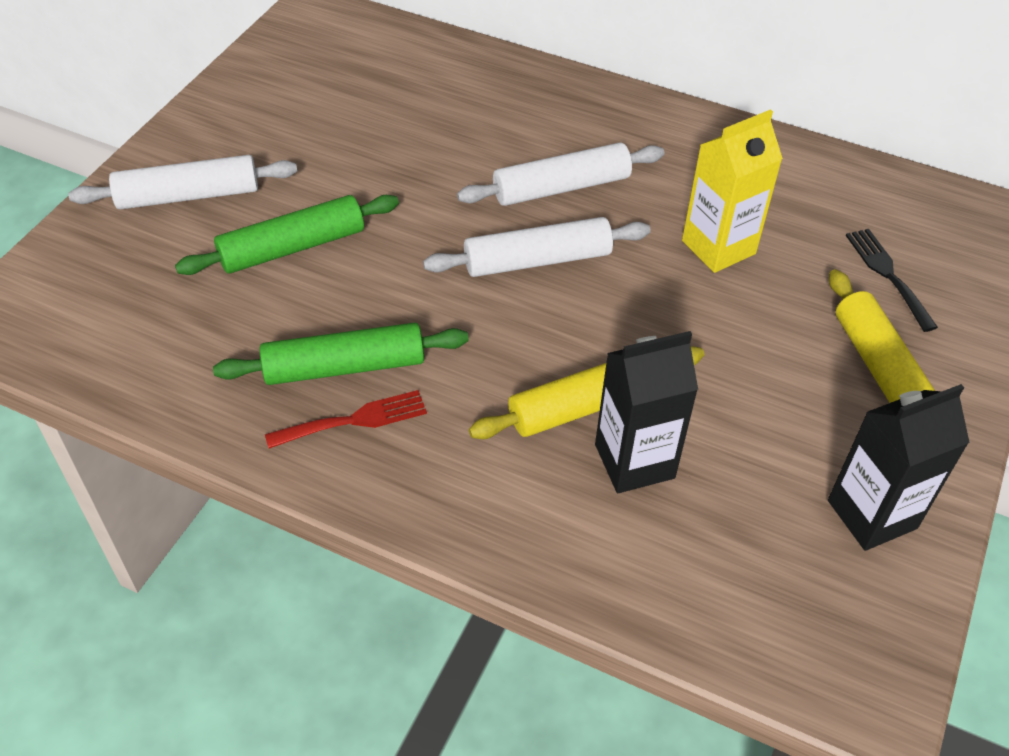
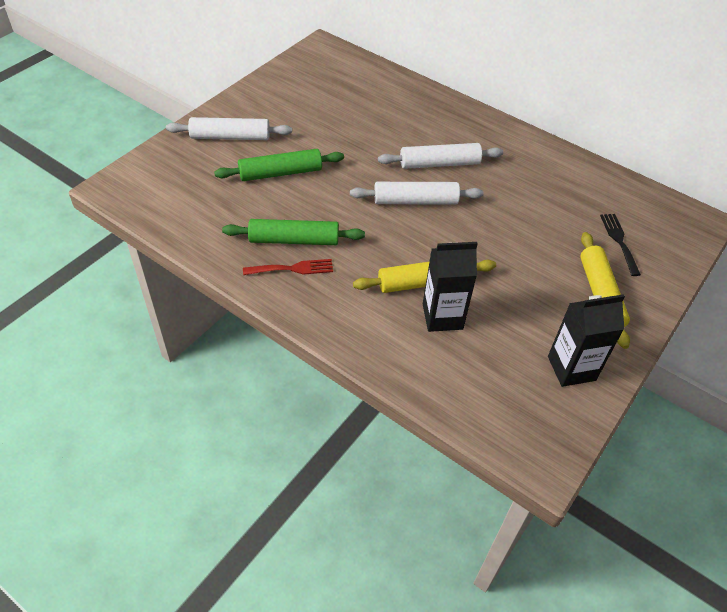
camera: 10 degrees right, 0 degrees up
(718, 247) = (522, 210): yellow carton -> none

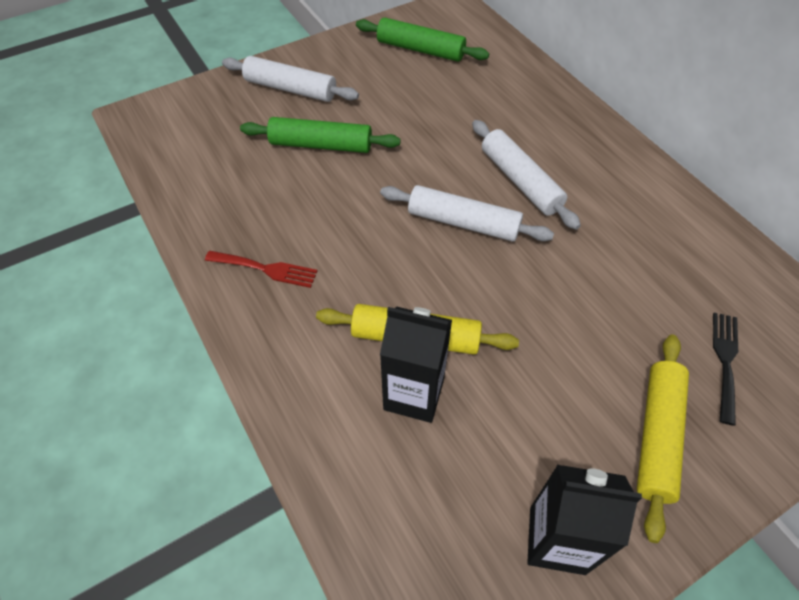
camera: 25 degrees right, 5 degrees up
(294, 240) = (288, 232): green rolling pin -> green rolling pin (420, 49)
(439, 164) = (520, 181): white rolling pin -> white rolling pin turned 45 degrees clockwise

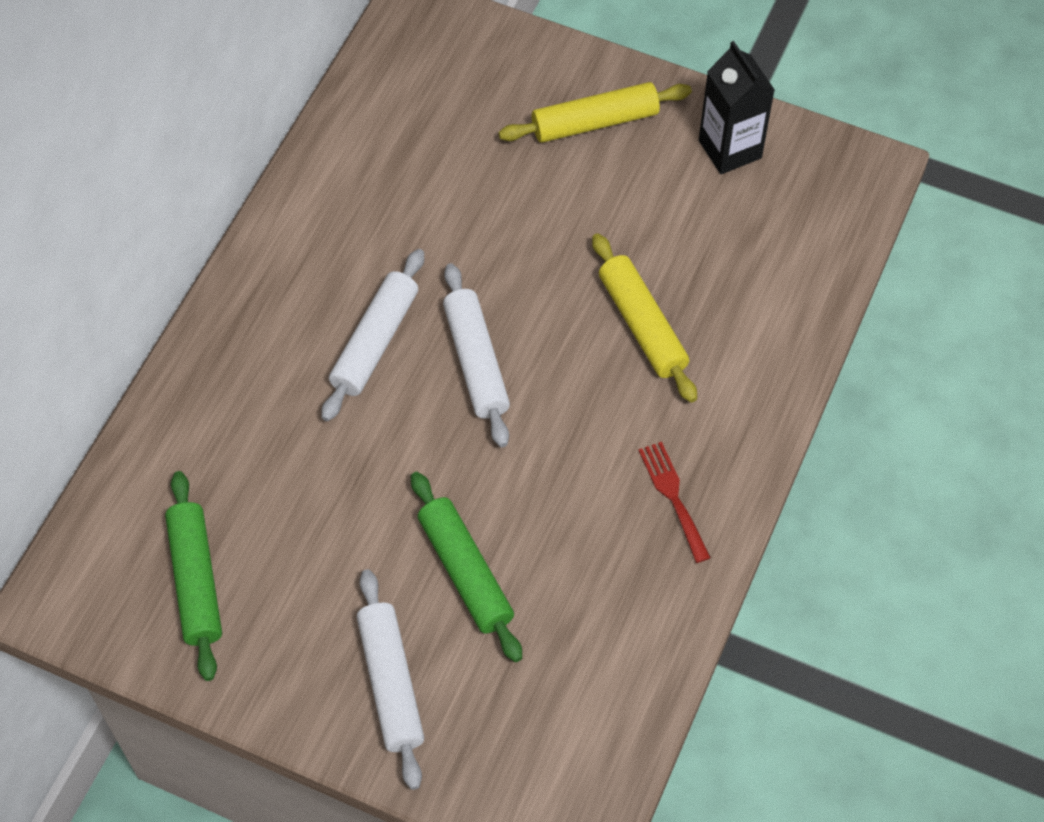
camera: 125 degrees left, 5 degrees up
(414, 394) = (696, 295): black carton -> none
(725, 361) = (484, 102): black fork -> none

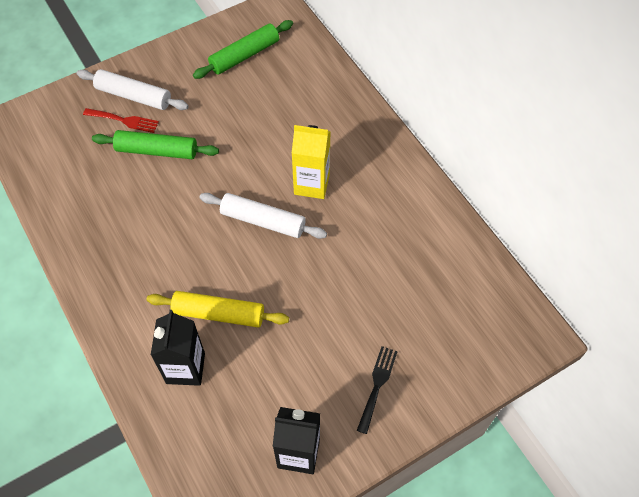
camera: 125 degrees right, 0 degrees up
(196, 580) = (244, 55): green rolling pin -> green rolling pin turned 60 degrees counterclockwise
(375, 342) = (311, 184): white rolling pin -> yellow carton
(595, 122) = (377, 385): yellow rolling pin -> black fork
(673, 496) = (112, 260): red fork -> red fork (124, 120)
(735, 313) = (185, 368): none -> black carton

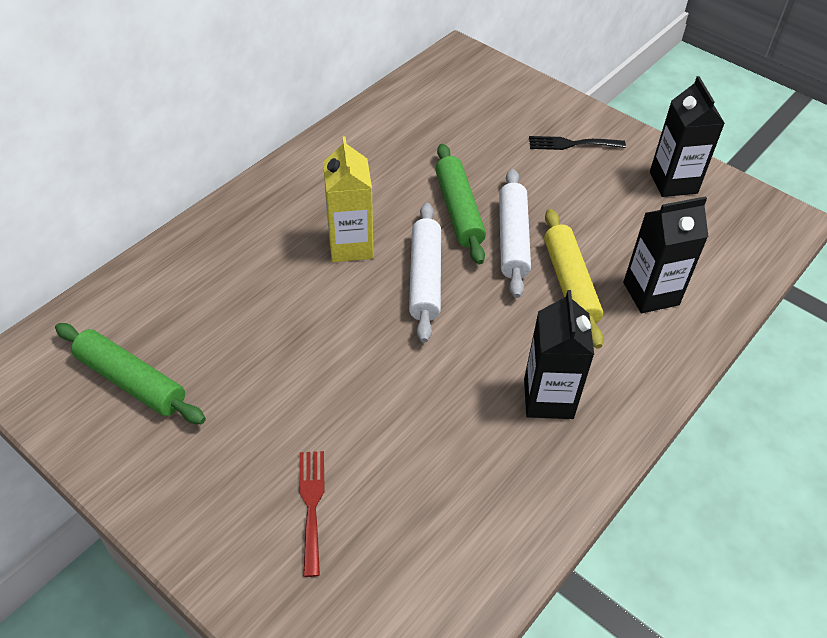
camera: 110 degrees left, 10 degrees down
(131, 260) = (548, 398): none -> black carton
(134, 96) = (255, 511): white rolling pin -> white rolling pin (512, 239)
(157, 151) = (357, 435): green rolling pin -> green rolling pin (458, 210)

